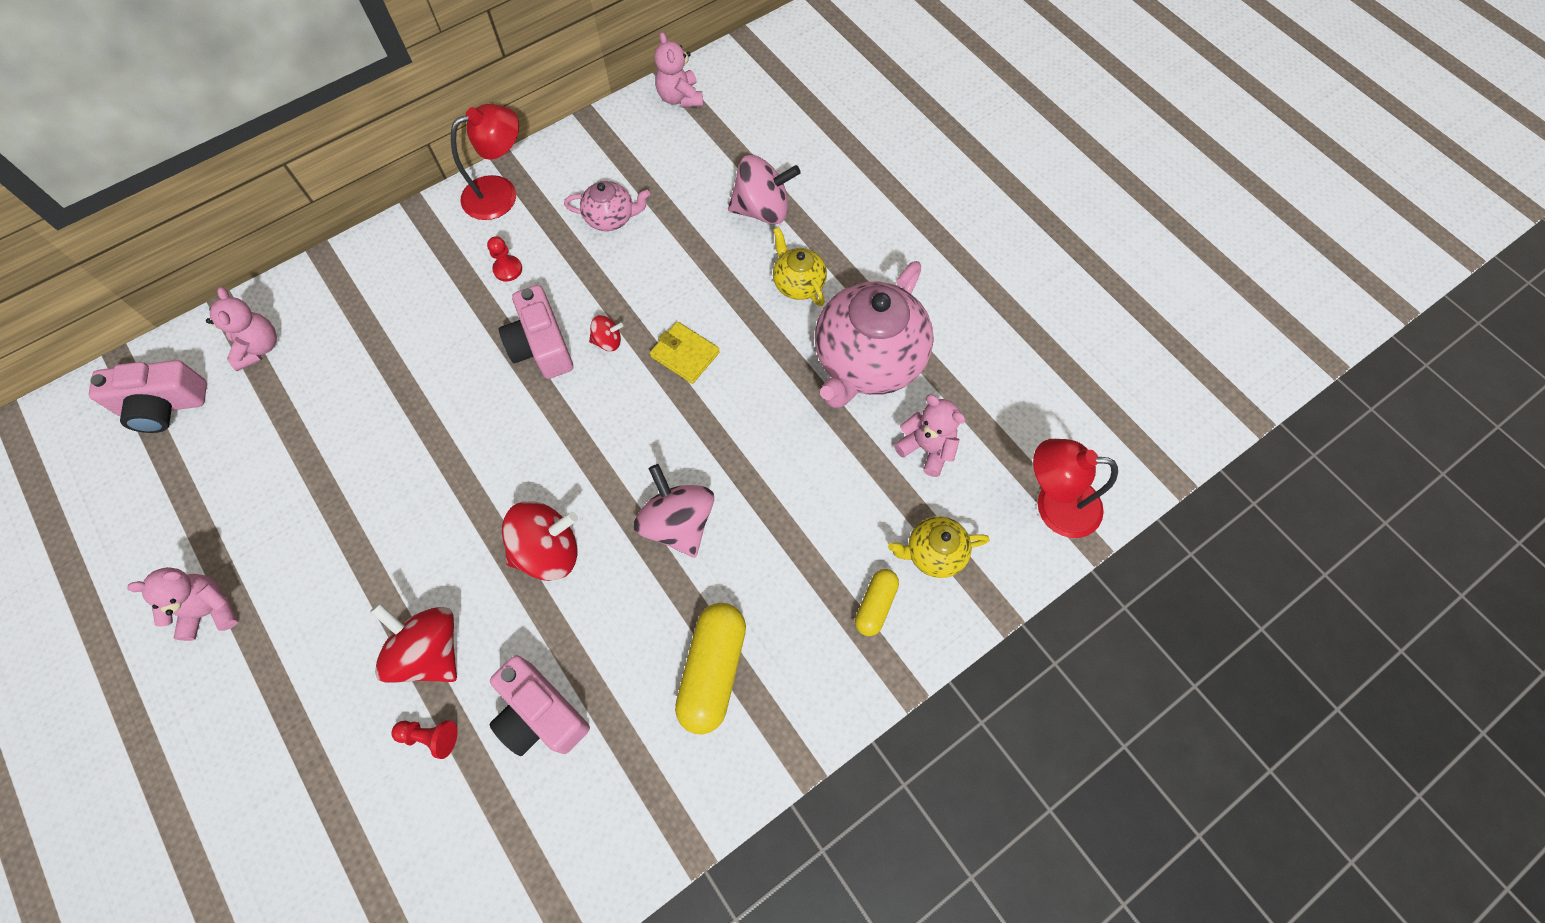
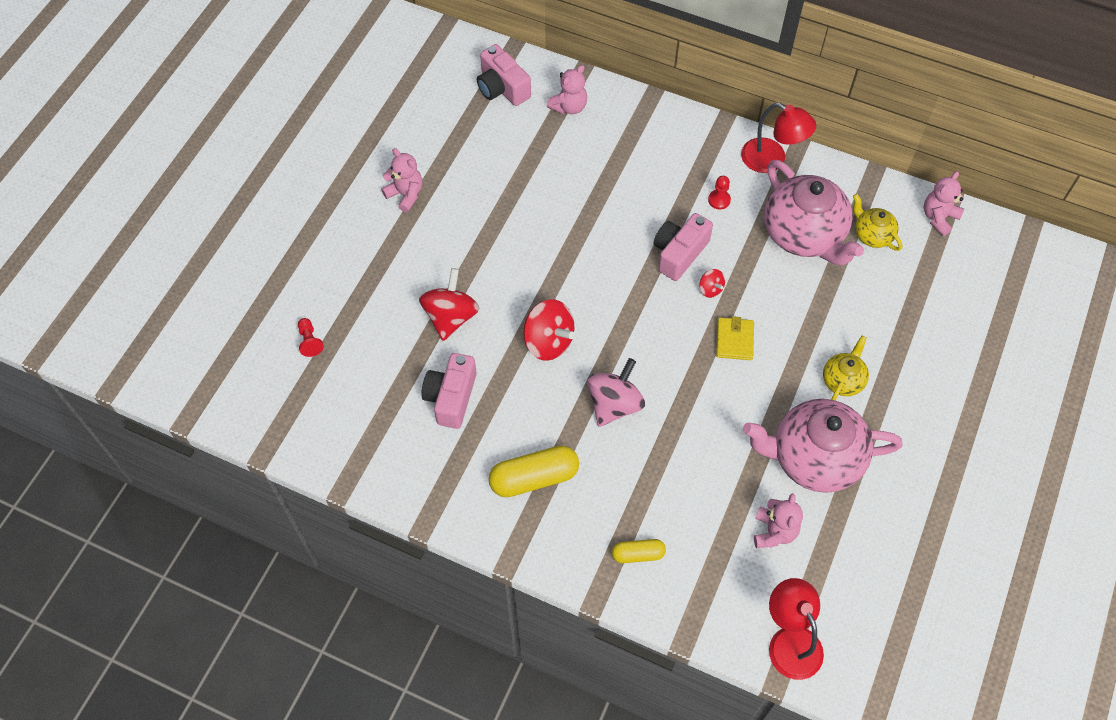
camera: 60 degrees right, 5 degrees down
(430, 737) = (405, 348): red pawn -> red pawn (310, 341)
(611, 218) = (804, 235): pink teapot -> pink teapot, size x2.04
(762, 210) = (886, 324): pink spinning top -> none
(933, 553) = (698, 574): yellow teapot -> yellow teapot (872, 235)

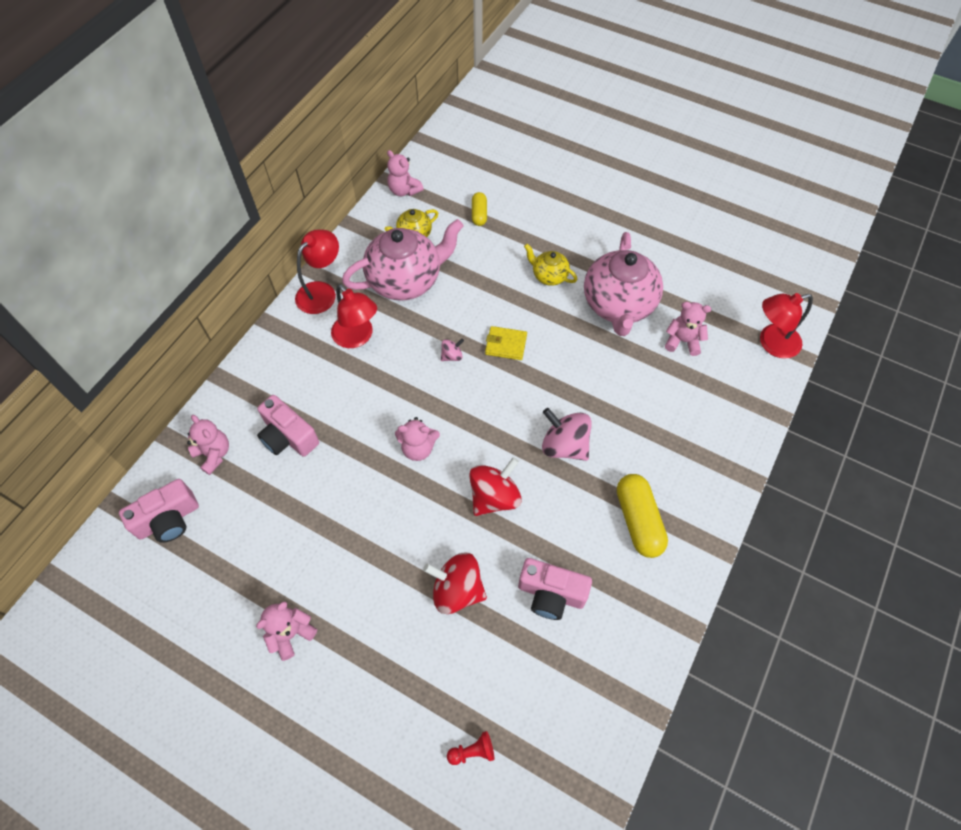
camera: 85 degrees left, 0 degrees up
(595, 270) = (418, 448): none -> pink teddy bear
(638, 554) = (708, 441): yellow capsule -> yellow capsule (479, 214)
(679, 253) = (410, 376): pink camera -> pink camera (288, 436)
(710, 289) = (452, 356): red spinning top -> pink spinning top
(719, 200) = (357, 337): red pawn -> red lamp

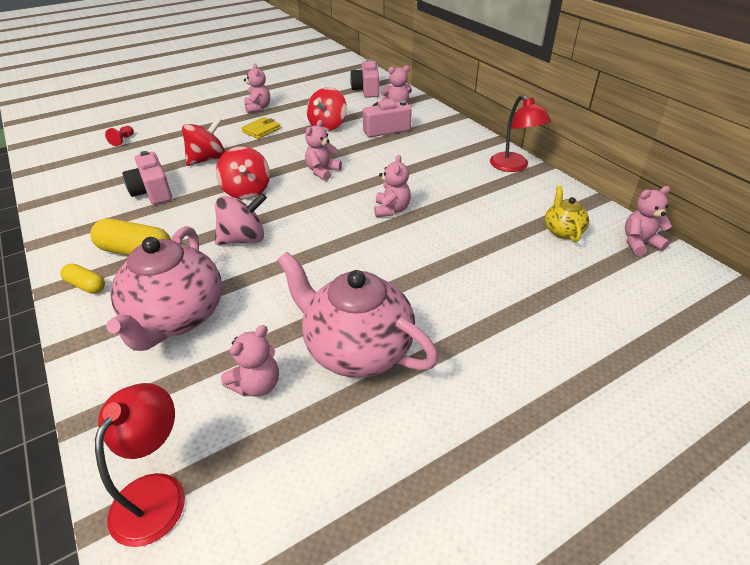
camera: 120 degrees right, 20 degrees down
(307, 505) = (328, 126): none -> red spinning top
(357, 337) = (450, 171): red lamp -> none
(406, 280) = (500, 210): pink teapot -> pink teapot (176, 318)
(452, 356) = (391, 210): pink spinning top -> pink teddy bear
(479, 214) = (577, 287): yellow capsule -> yellow capsule (86, 285)
(506, 345) = (377, 243): yellow wallet -> yellow wallet (261, 130)
(549, 276) = (444, 307): yellow teapot -> none
(551, 593) = (152, 191): pink camera -> pink camera turned 75 degrees counterclockwise

